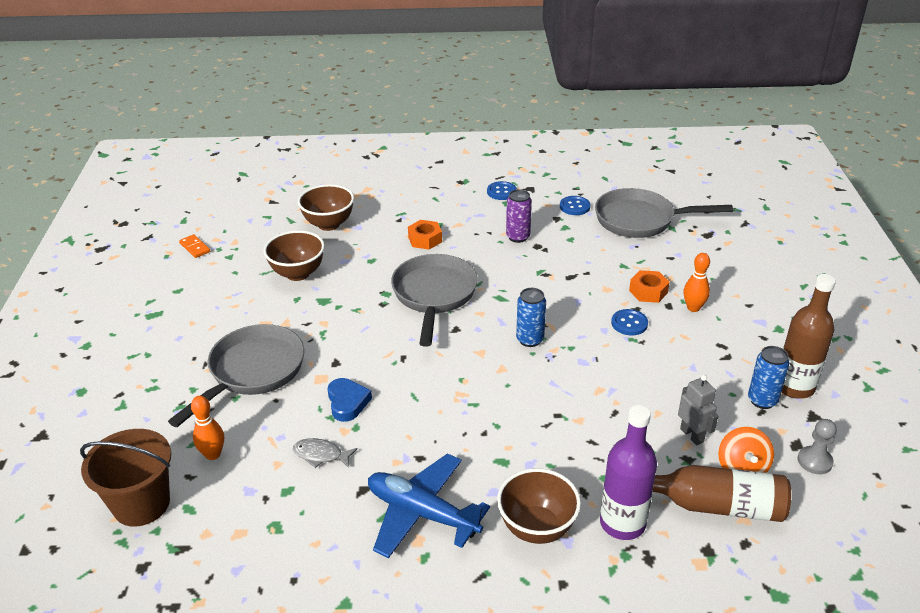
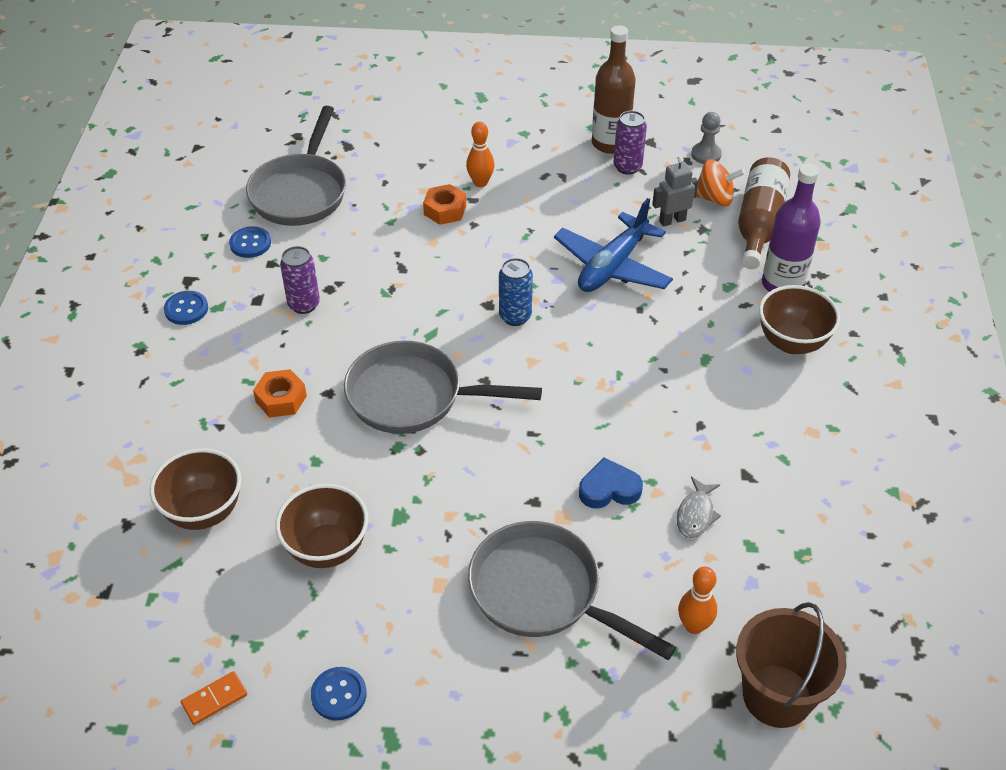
camera: 85 degrees left, 10 degrees up
(422, 513) = (778, 427): blue plane -> blue plane (612, 266)
(629, 323) = (499, 234): blue button -> blue button (339, 694)
(762, 400) = (627, 167): blue can -> purple can

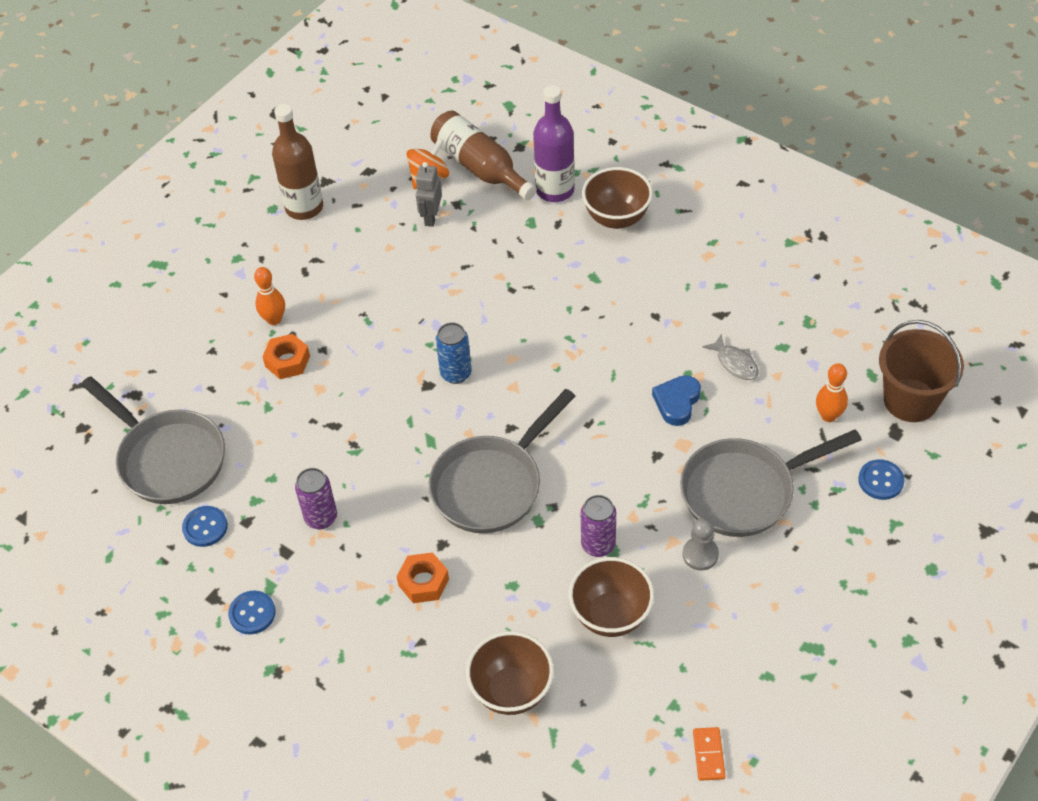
camera: 55 degrees left, 5 degrees up
(339, 694) = (755, 666): blue button -> blue button (880, 480)
(612, 266) = (451, 282): blue plane -> none
(627, 167) = (343, 212): purple can -> purple can (598, 545)
(706, 154) = (373, 155): grey pawn -> grey pawn (700, 554)

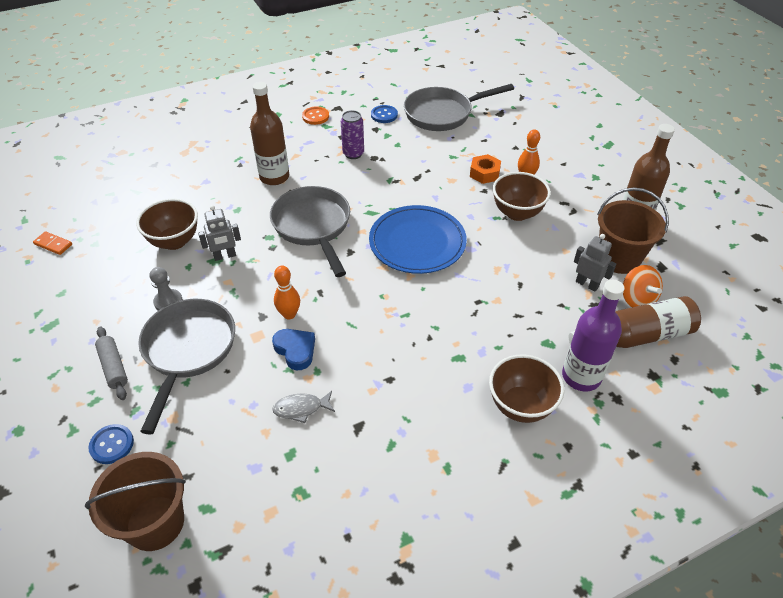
camera: 115 degrees right, 5 degrees down
(252, 613) = (315, 116): blue button -> orange button
(376, 204) = (618, 258): none -> brown bucket
(423, 582) = (274, 177): orange nut -> brown bottle
(456, 373) = (417, 242): blue can -> blue plate
(511, 691) = (176, 186): brown bowl -> brown bowl (517, 213)
(598, 545) = (225, 256): purple can -> grey robot
(811, 542) = (114, 367): none -> grey rolling pin
(828, 416) = (198, 445): orange bowling pin -> orange bowling pin (289, 314)

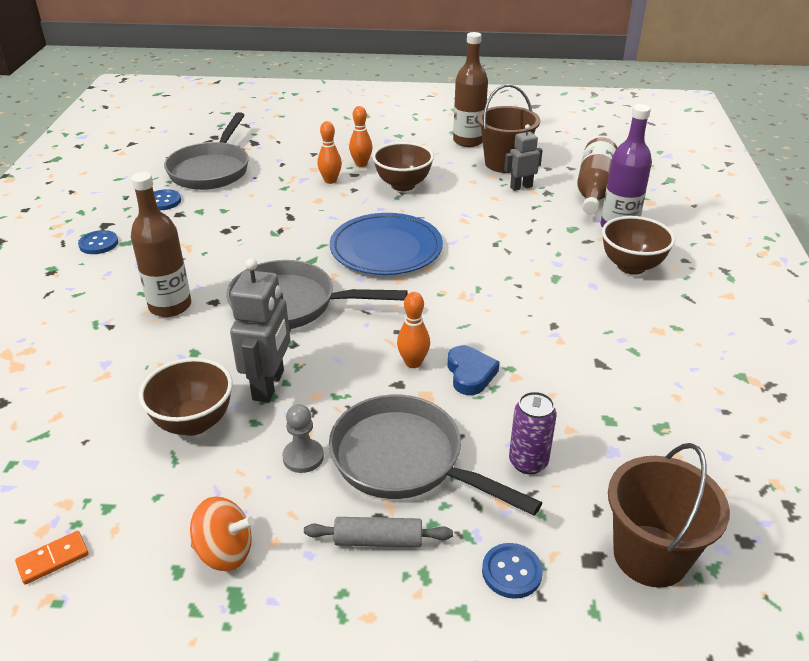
camera: 60 degrees left, 10 degrees down
(225, 256) = (269, 385): grey robot -> grey robot, size x1.62
(295, 350) = (470, 374): blue heart -> blue heart turned 90 degrees clockwise
(301, 408) = (554, 394): grey fish -> none
(315, 116) = (98, 244): orange button -> blue button
(353, 154) = (202, 241): purple can -> purple can (528, 462)
(484, 173) = (330, 180): orange nut -> orange bowling pin
(637, 299) = (556, 173): orange spinning top -> orange spinning top (225, 552)

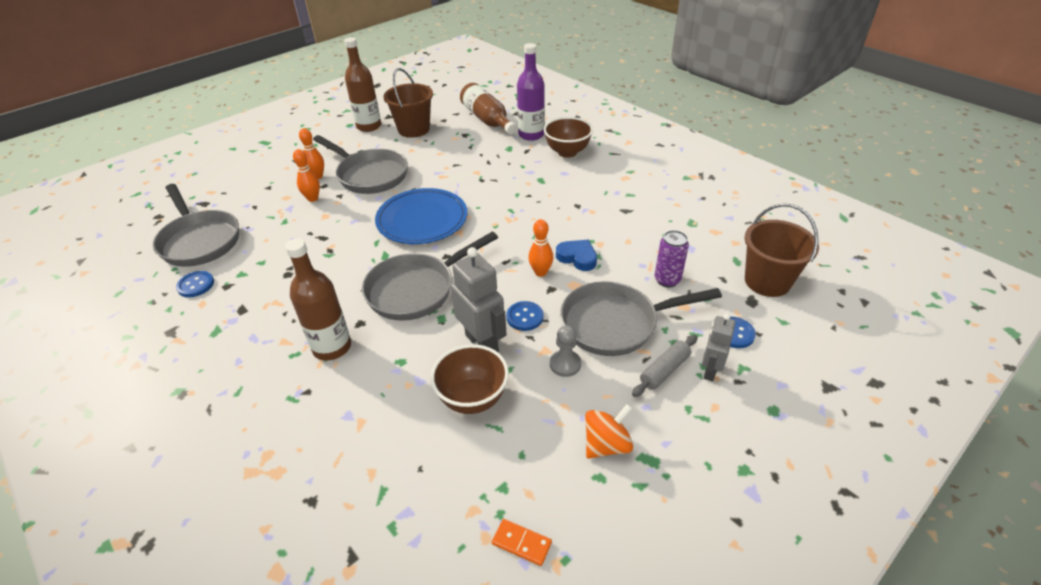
camera: 45 degrees left, 5 degrees up
(53, 559) = (521, 543): orange domino -> orange domino turned 75 degrees counterclockwise
(98, 244) = (190, 347): blue button -> blue button (524, 317)
(403, 185) = (369, 175): brown bowl -> grey pan
(521, 187) = (445, 139): grey robot -> grey robot (710, 370)

